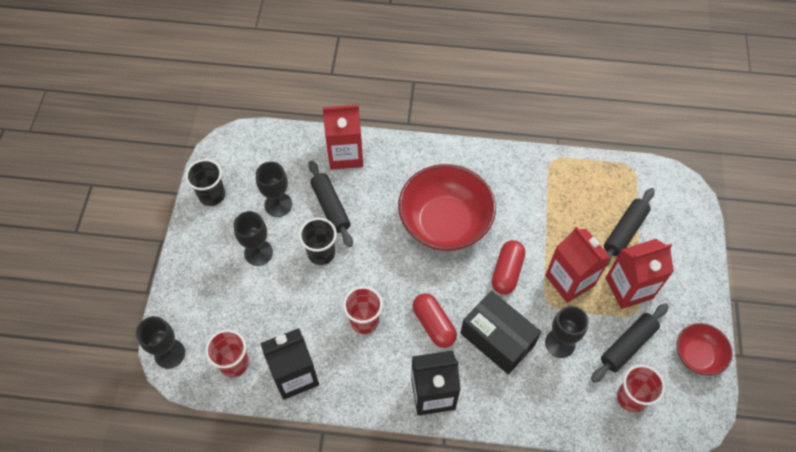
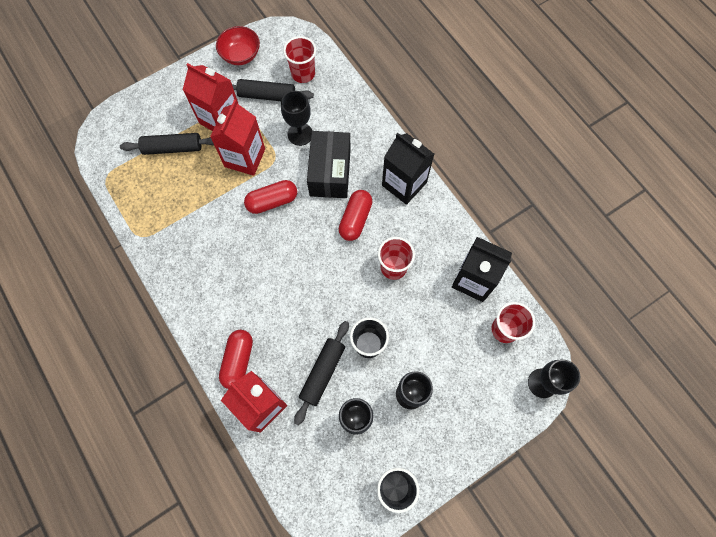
camera: 130 degrees left, 10 degrees up
(391, 161) = (238, 361): none -> red capsule
(445, 223) = (265, 273): red bowl -> none

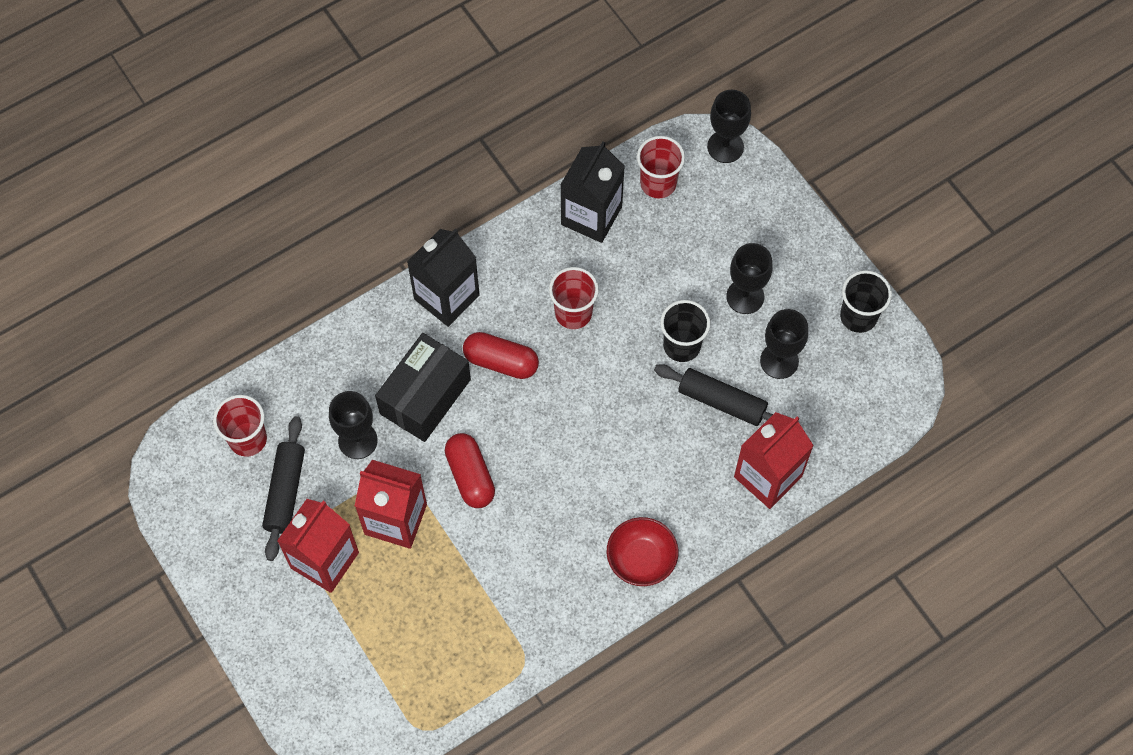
camera: 90 degrees left, 5 degrees down
(173, 148) = (374, 630): black rolling pin -> none
(238, 361) = (709, 509): red capsule -> none
(241, 55) = (205, 536): red bowl -> red bowl (641, 559)
(330, 172) = (425, 396): black box -> black box turned 60 degrees counterclockwise

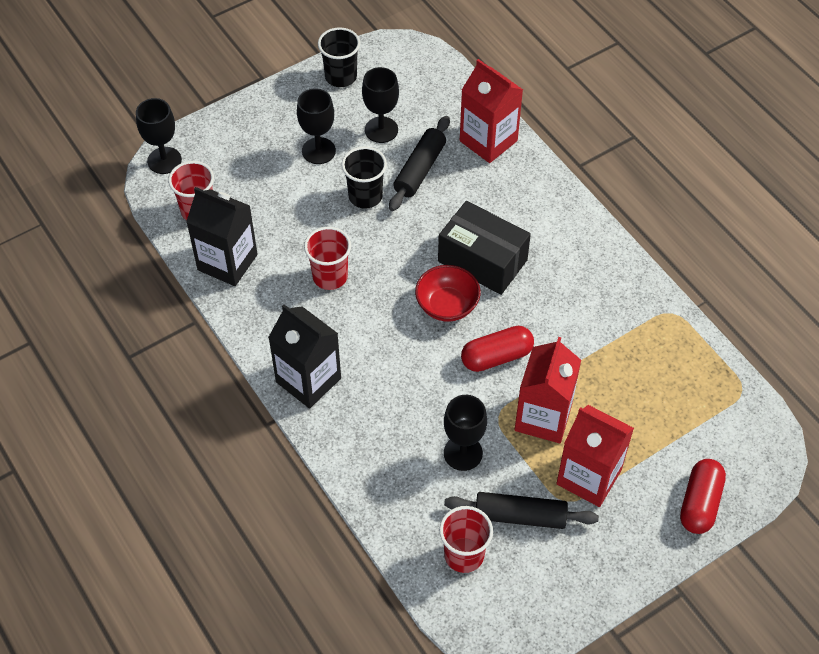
camera: 90 degrees left, 10 degrees down
(425, 396) = (415, 396): black box -> black box (482, 261)
(501, 361) = (379, 333): red capsule -> red capsule (699, 503)
(641, 559) = (568, 228): red bowl -> red bowl (447, 305)

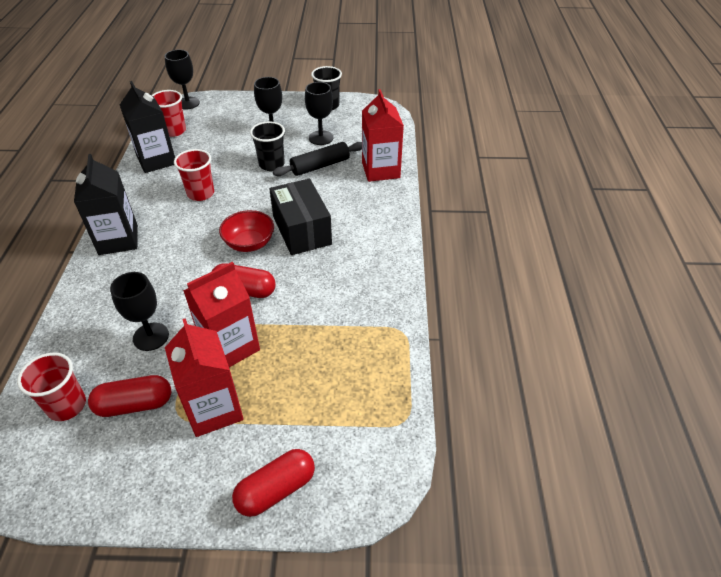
camera: 35 degrees right, 10 degrees down
(520, 516) = (135, 404): black rolling pin -> red capsule

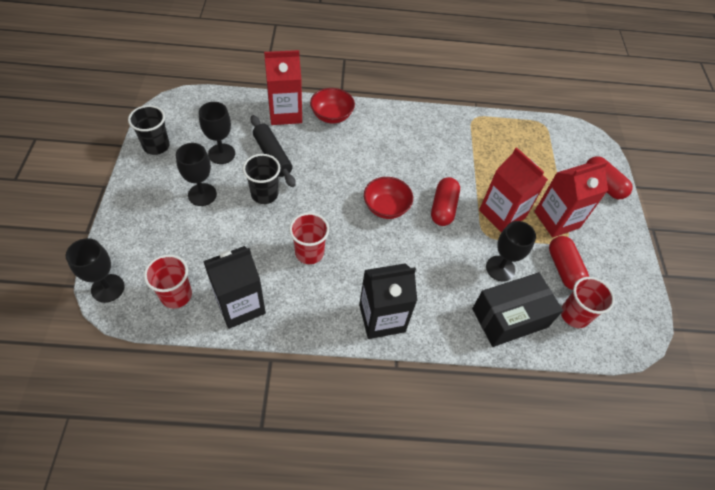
camera: 95 degrees left, 10 degrees up
(301, 230) = (368, 170): black box -> black box (509, 318)
(382, 202) = (332, 116): none -> red bowl

